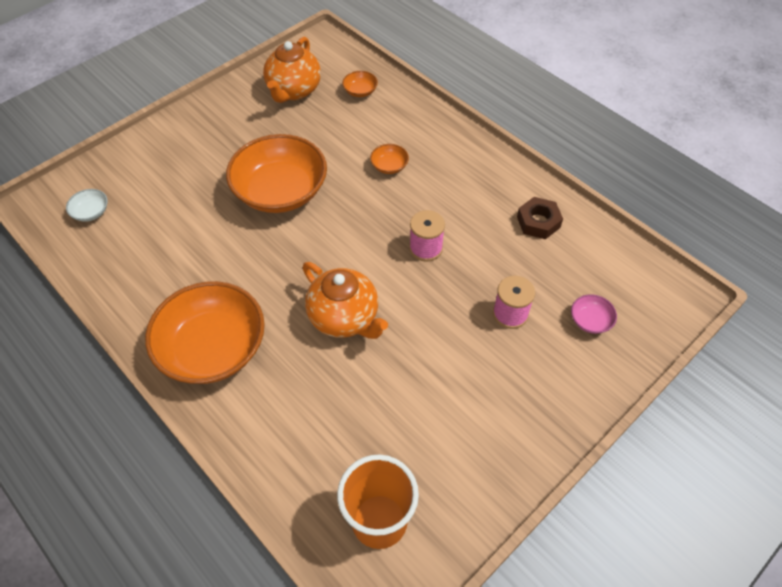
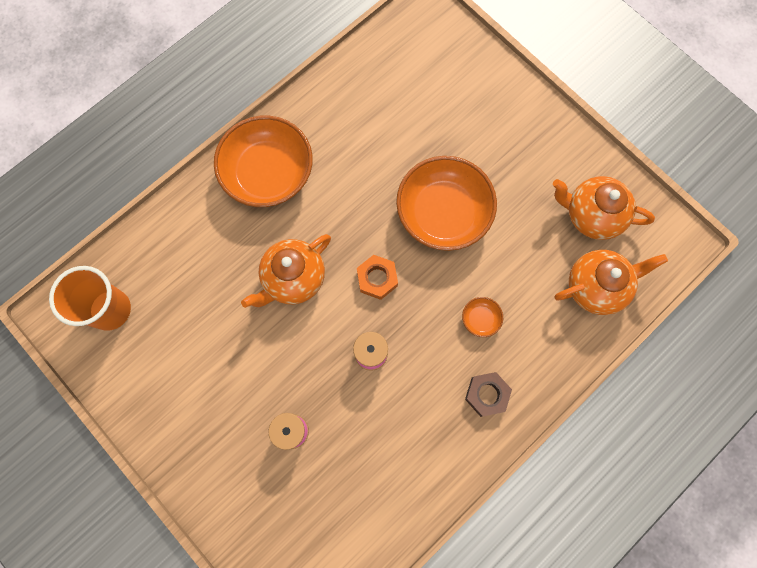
camera: 90 degrees right, 20 degrees up
(91, 212) = (415, 52): white bowl -> none
(347, 244) = (377, 278): none -> orange nut
(360, 91) = (596, 287): orange bowl -> orange teapot
(538, 222) = (404, 473): brown nut -> brown nut (487, 395)
(590, 320) = (281, 510): pink bowl -> none

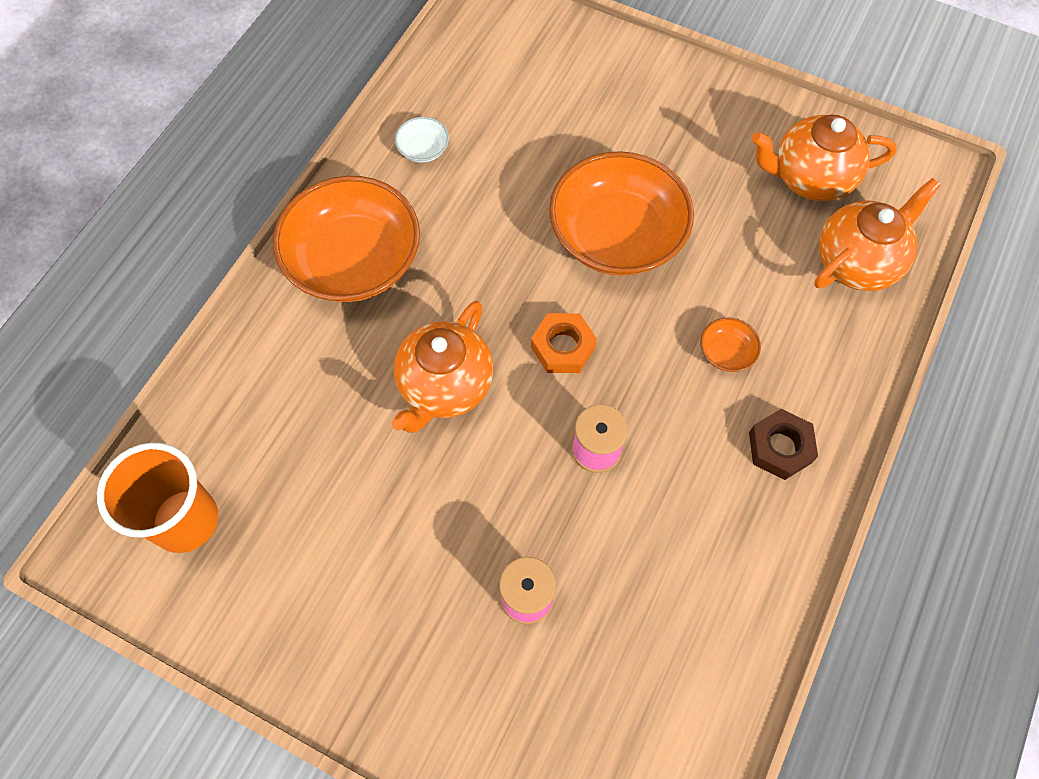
camera: 20 degrees left, 10 degrees down
(341, 107) = (423, 149): none -> white bowl

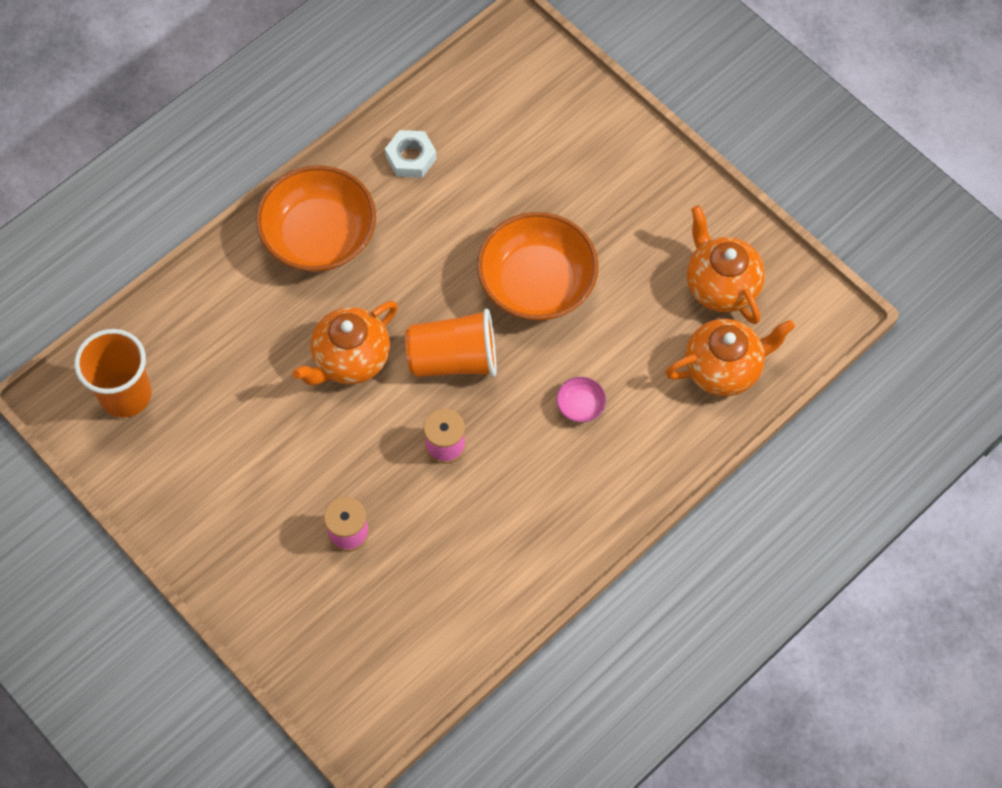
camera: 20 degrees right, 0 degrees up
(423, 149) = (411, 158): white bowl -> white nut
(563, 347) = (453, 359): orange nut -> orange cup
(726, 352) = (580, 405): orange bowl -> pink bowl
(780, 448) = (586, 491): brown nut -> none
(810, 178) = (721, 285): orange teapot -> orange teapot turned 45 degrees clockwise

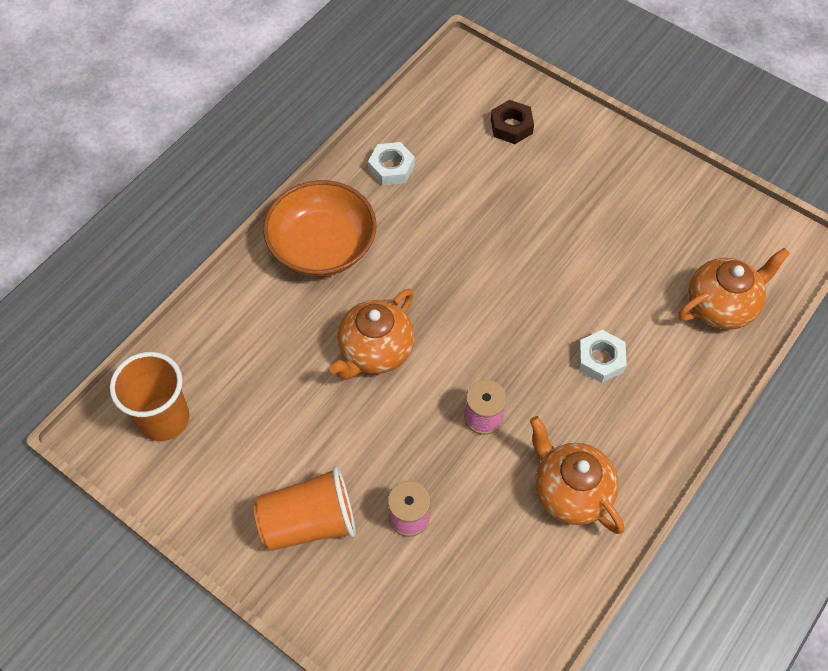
camera: 10 degrees left, 5 degrees down
(453, 359) = (472, 336): orange cup -> orange cup (309, 522)
(537, 282) = (531, 257): orange bowl -> none
(553, 128) = (511, 126): none -> brown nut
(580, 405) = (600, 360): pink bowl -> white nut
(721, 285) = (696, 235): orange teapot -> orange teapot (570, 492)

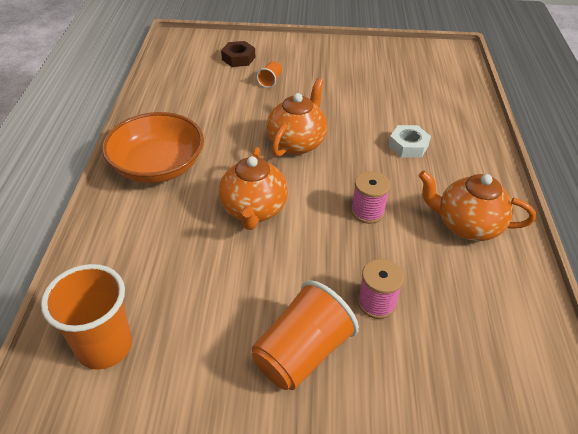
camera: 35 degrees left, 15 degrees down
(391, 168) = (174, 105): white nut -> none
(521, 182) = (270, 81): none -> orange cup
(721, 306) = (446, 92): orange teapot -> orange teapot (297, 143)

